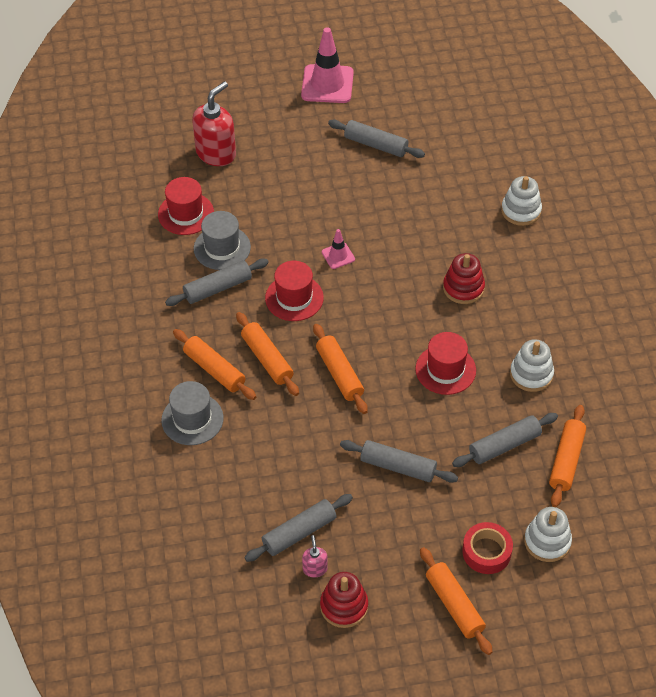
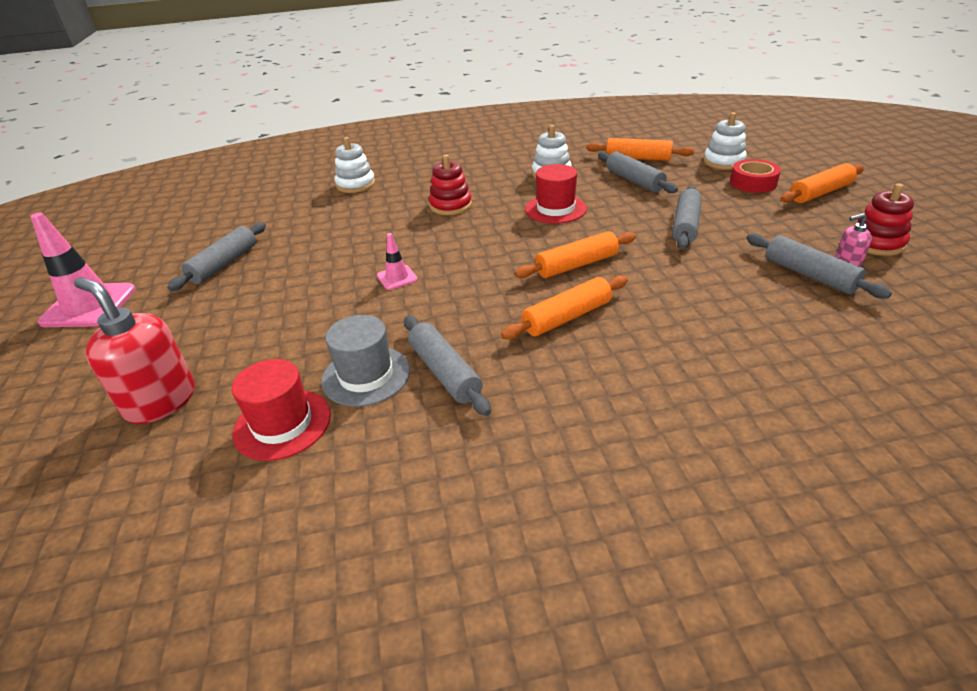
camera: 90 degrees left, 15 degrees down
(192, 419) = (691, 374): grey hat -> none
(214, 370) = (596, 361): orange rolling pin -> none
(294, 298) = (463, 304): red hat -> none

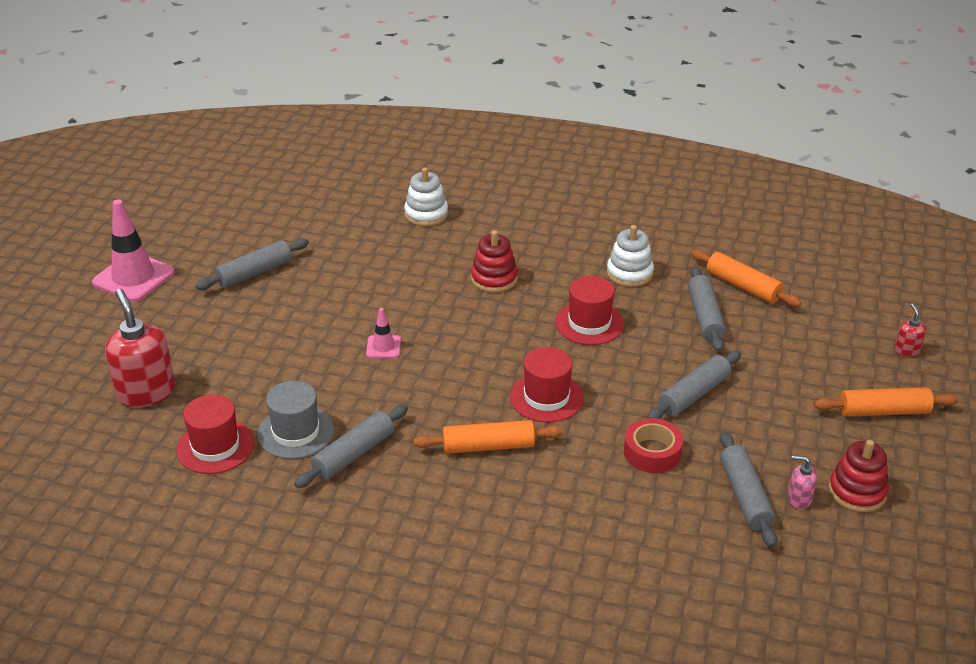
camera: 25 degrees right, 0 degrees up
(445, 372) = (354, 454): grey rolling pin -> grey rolling pin turned 45 degrees clockwise
(576, 265) = (546, 397): orange rolling pin -> red hat
(723, 162) = (831, 328): white stacking toy -> none
(753, 183) = (827, 369): red tape -> red tape (652, 452)
(785, 158) = (906, 350): none -> red soap dispenser

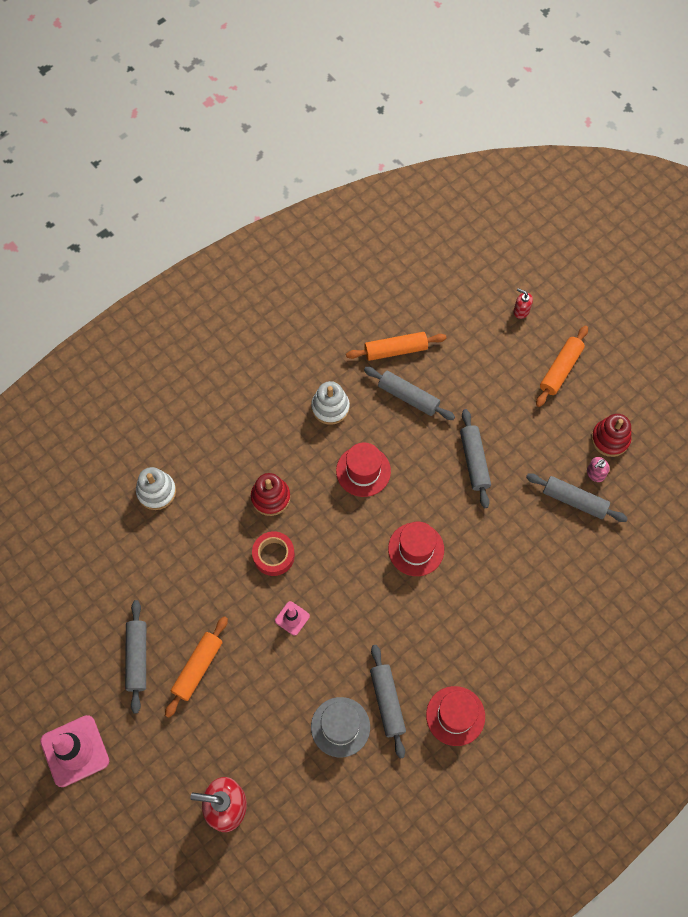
camera: 55 degrees left, 30 degrees up
(215, 446) = (318, 787): red hat -> red hat (455, 716)
(488, 446) = (436, 614): orange rolling pin -> orange rolling pin (197, 668)
(652, 452) = (506, 523): red tape -> red tape (273, 555)

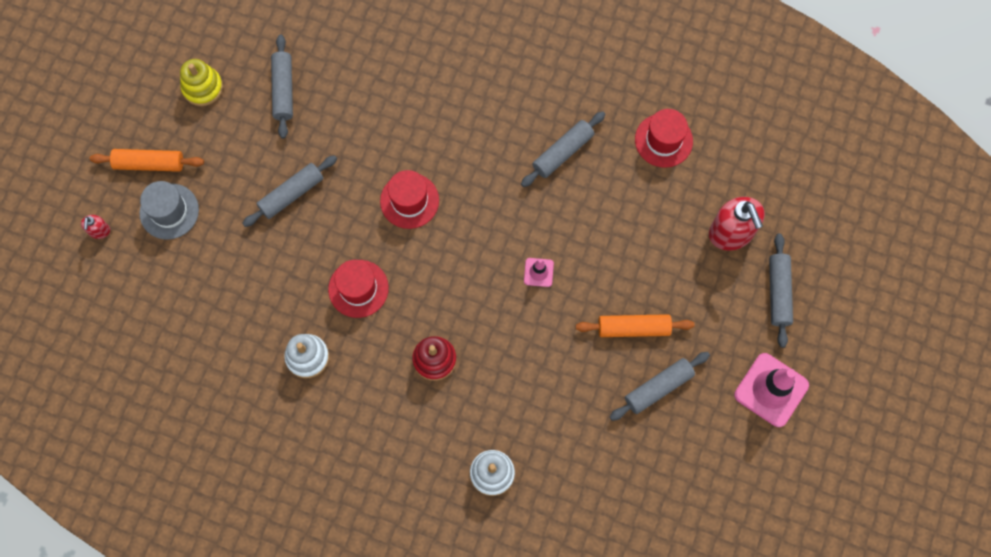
camera: 120 degrees left, 5 degrees up
(273, 555) = (490, 323): red tape -> none
(340, 727) = (607, 179): grey hat -> grey hat (169, 211)
(395, 350) = (208, 328): orange rolling pin -> none
(408, 397) = (255, 288): grey rolling pin -> grey rolling pin (778, 292)
(455, 716) = (540, 93): red hat -> red hat (663, 140)
(595, 474) = (246, 84): pink soap dispenser -> none
(610, 439) = (202, 87): red stacking toy -> yellow stacking toy

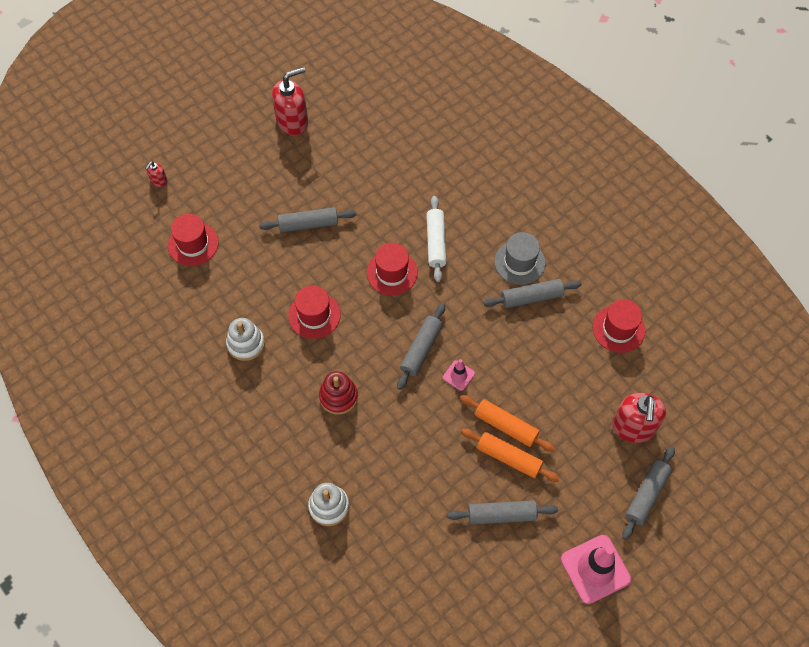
camera: 30 degrees right, 10 degrees down
(149, 163) = (222, 153): orange rolling pin -> orange rolling pin (506, 426)
(169, 211) = (215, 192): grey hat -> grey hat (519, 262)
(183, 281) = (193, 244): none -> red hat
(202, 87) = (292, 121): yellow stacking toy -> red soap dispenser
(283, 90) = (348, 151): grey rolling pin -> grey rolling pin (421, 349)
(434, 144) = (435, 242): none -> white rolling pin

